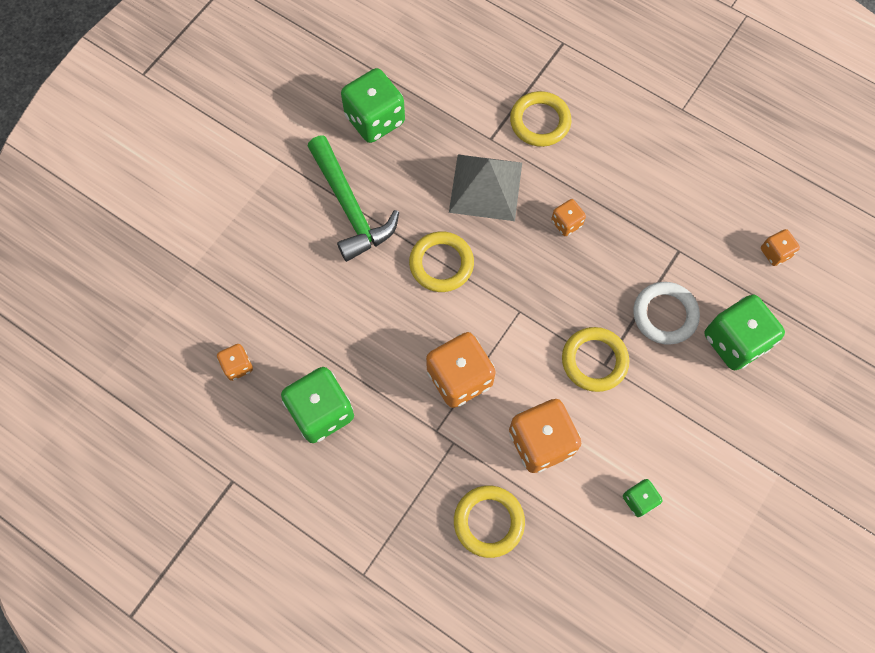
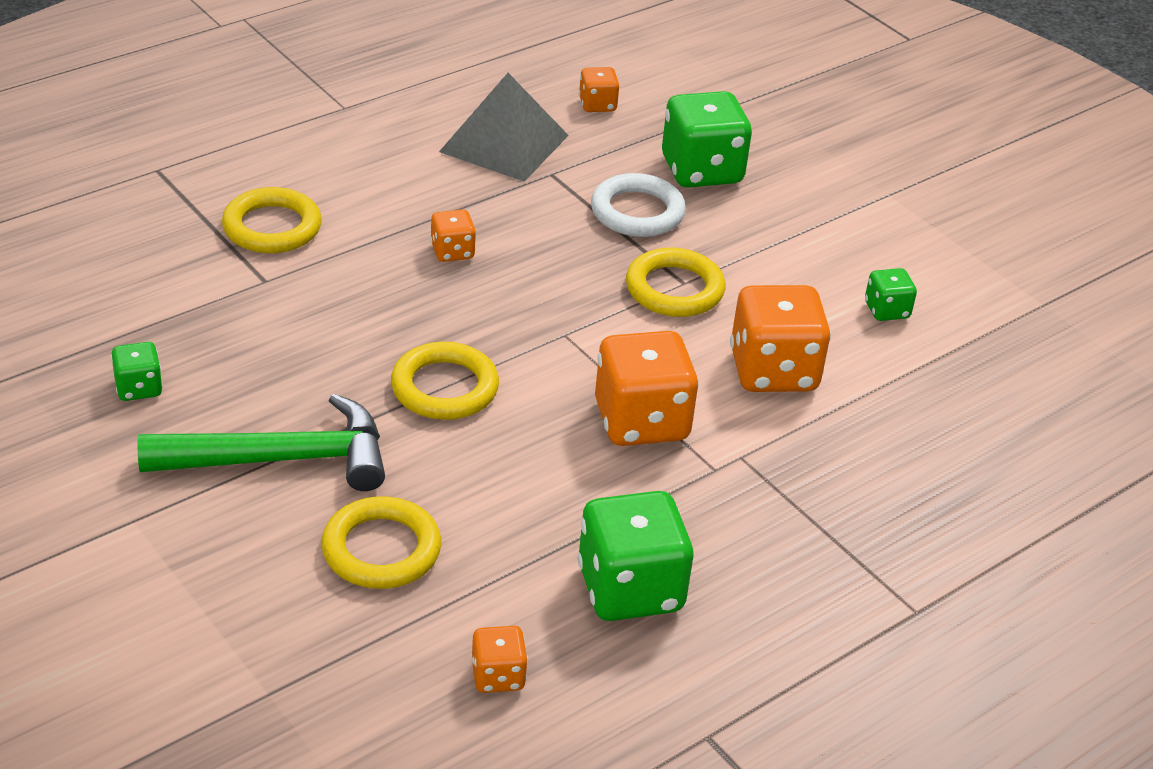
camera: 75 degrees left, 30 degrees down
(375, 119) = (138, 388): green dice -> green dice, size x0.50
(485, 187) = (343, 308): grey pyramid -> grey pyramid (504, 143)
(488, 522) = (874, 454): yellow ring -> yellow ring (381, 549)

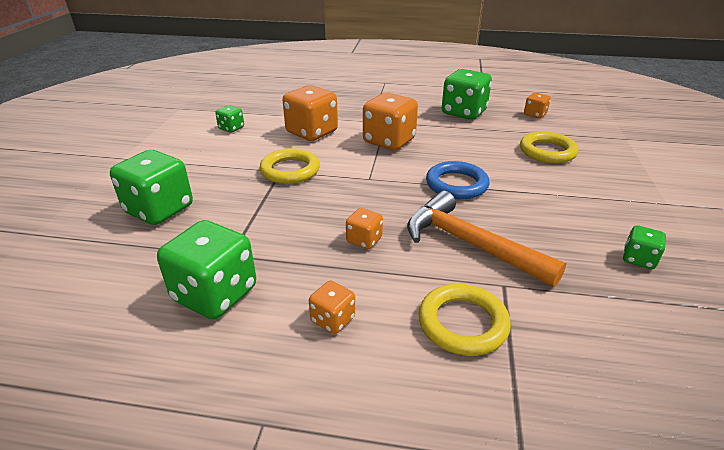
camera: 130 degrees left, 5 degrees down
(282, 459) = (569, 193): green hammer -> none
(340, 306) = (469, 244): none -> orange hammer
(444, 388) = (456, 184): yellow ring -> blue ring
(504, 143) = (215, 294): grey pyramid -> green dice
(597, 105) = (106, 286): orange dice -> orange dice (333, 319)
(637, 212) = (234, 208): white ring -> none

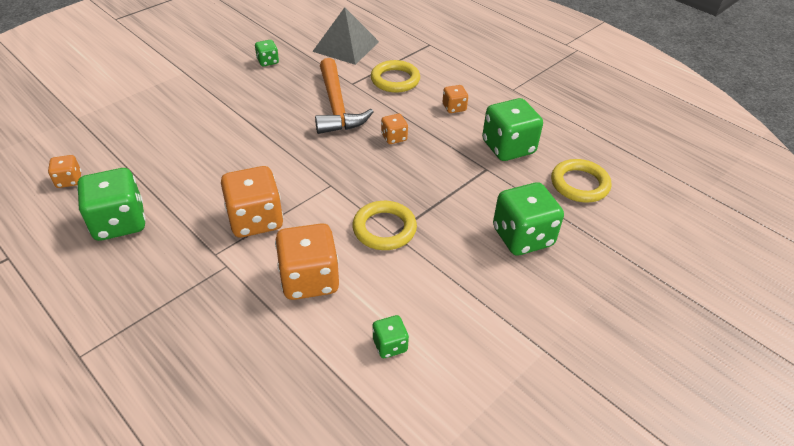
camera: 145 degrees left, 10 degrees up
(456, 184) = (277, 145): blue ring -> none
(547, 151) = (159, 137): yellow ring -> yellow ring (579, 184)
(620, 349) = (346, 46): none -> grey pyramid

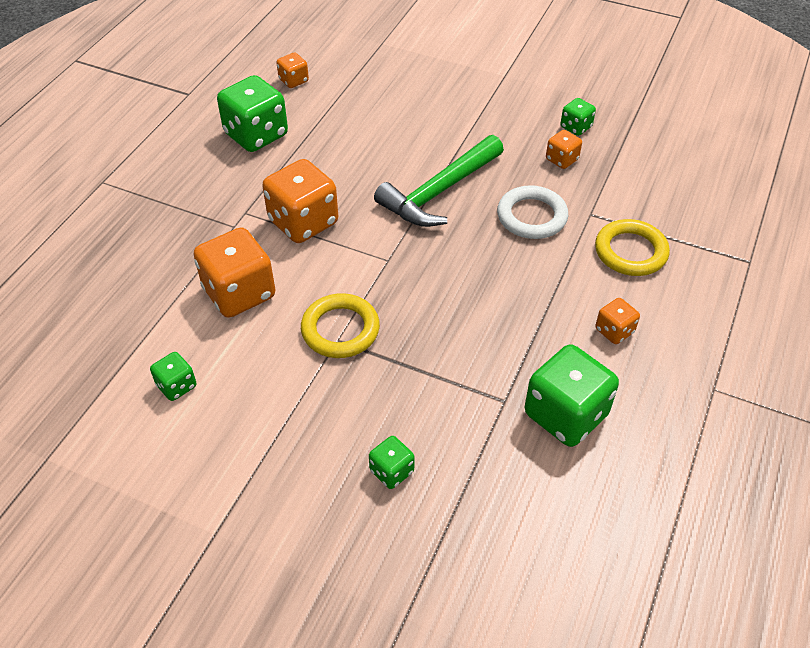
camera: 70 degrees right, 5 degrees up
(280, 139) = (439, 192): none -> green hammer
(337, 107) = (531, 216): orange hammer -> white ring
(346, 46) = (667, 180): grey pyramid -> none
(394, 138) = (507, 288): orange dice -> orange dice (561, 160)
(522, 237) = (391, 471): green dice -> green dice, size x0.50
(579, 184) = (536, 521): yellow ring -> none

